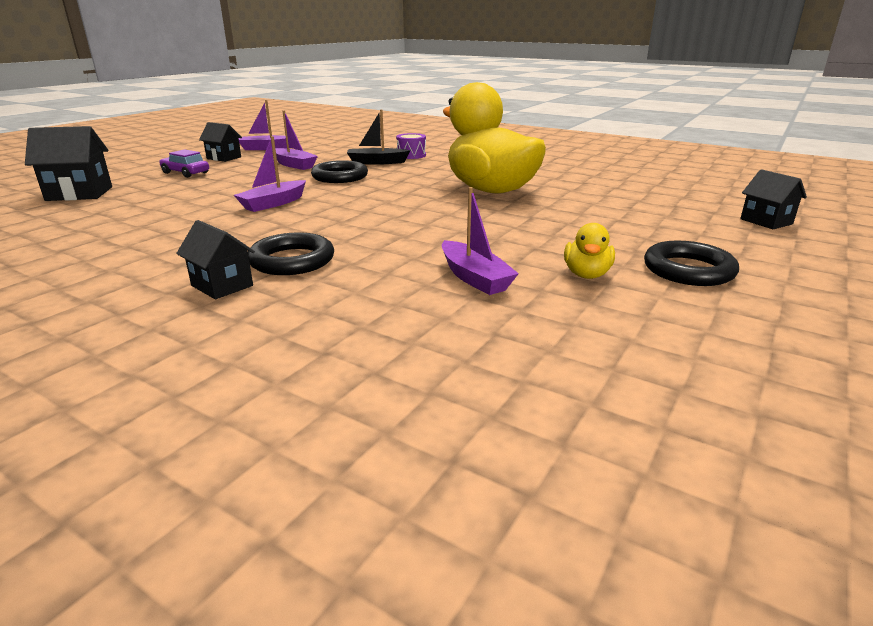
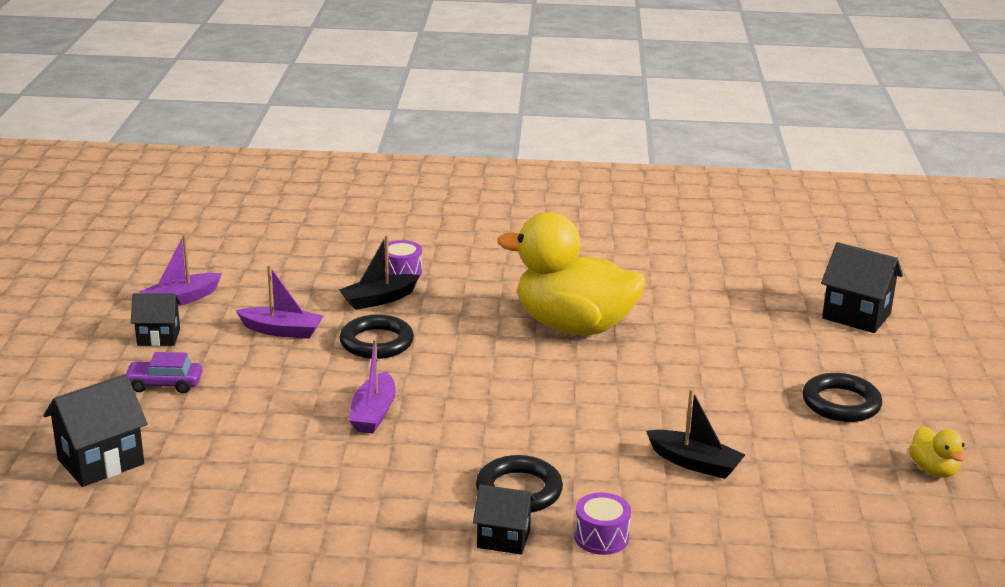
camera: 30 degrees left, 0 degrees up
(302, 306) = (601, 537): none -> purple drum
(474, 278) = (694, 463): purple boat -> black boat
(586, 274) = (773, 432): yellow duck -> yellow duck (934, 470)
(766, 221) = (856, 316): black house -> black house, size x1.55

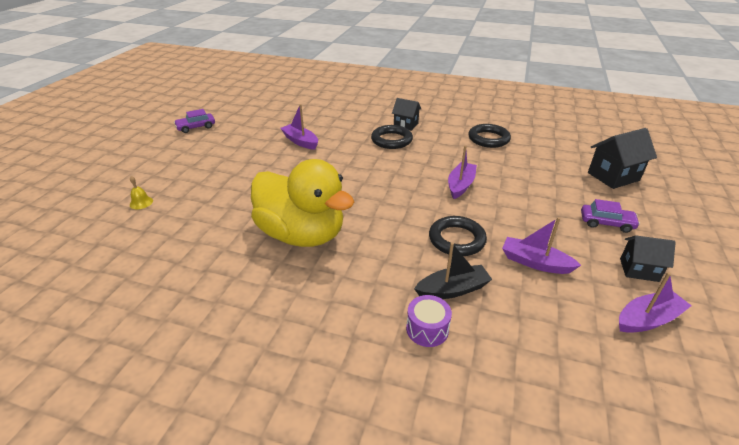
camera: 165 degrees left, 10 degrees up
(601, 537) = (364, 121): purple drum -> none
(694, 463) = (300, 141): black boat -> purple boat
(820, 336) = (141, 202): none -> yellow bell
(841, 403) = (193, 159): black ring -> black ring (488, 139)
(856, 316) = (92, 215): black house -> none
(934, 470) = (196, 127): yellow duck -> purple car

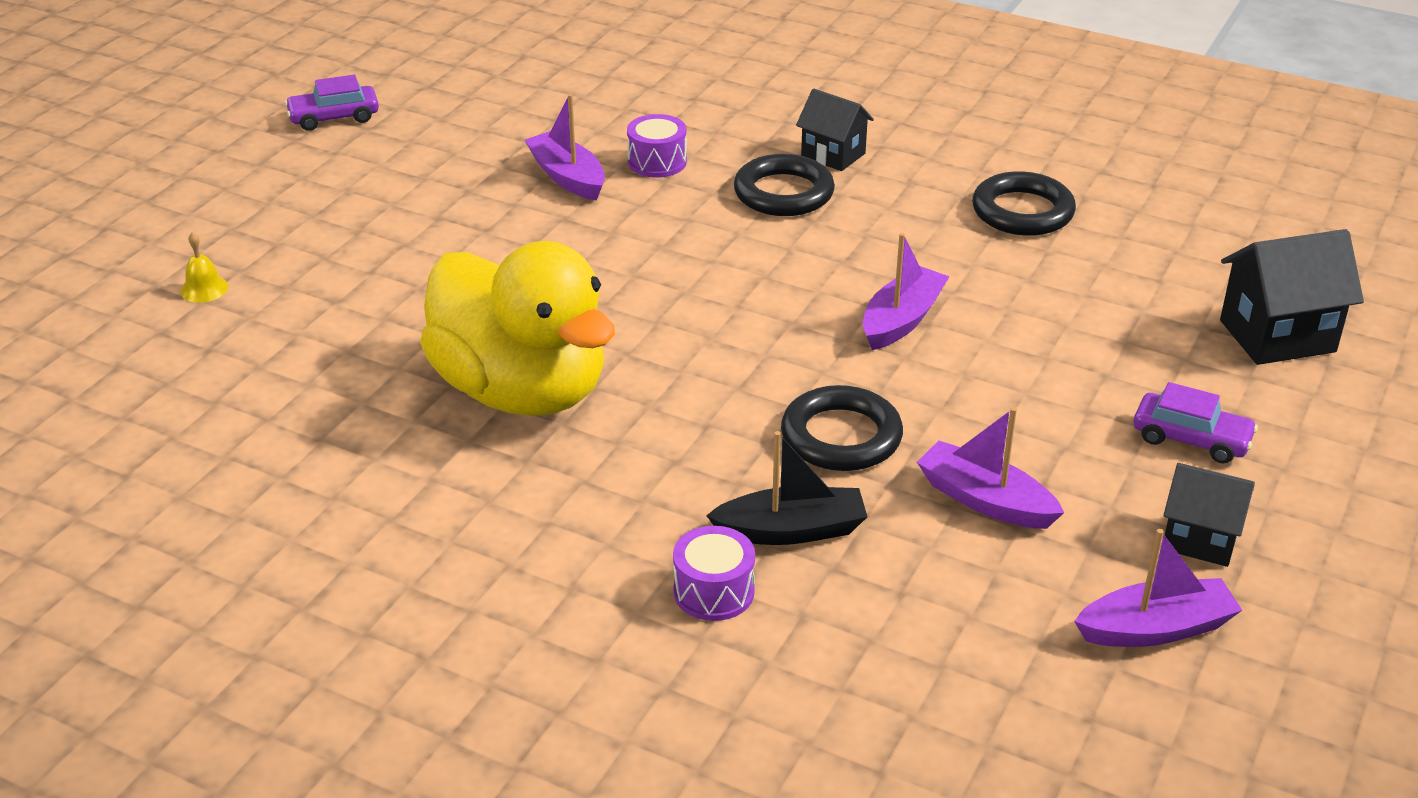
camera: 10 degrees right, 0 degrees up
(336, 133) = (657, 162): none -> purple drum

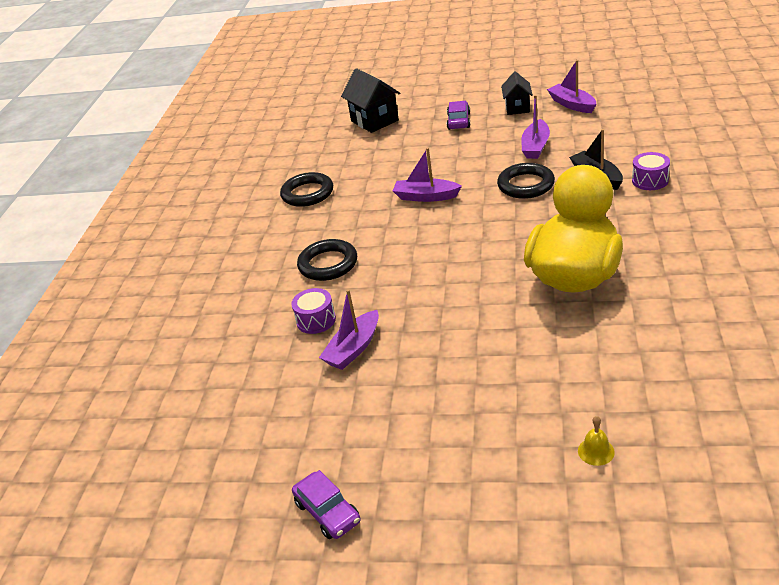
camera: 105 degrees left, 0 degrees up
(833, 155) = (276, 262): black house -> none

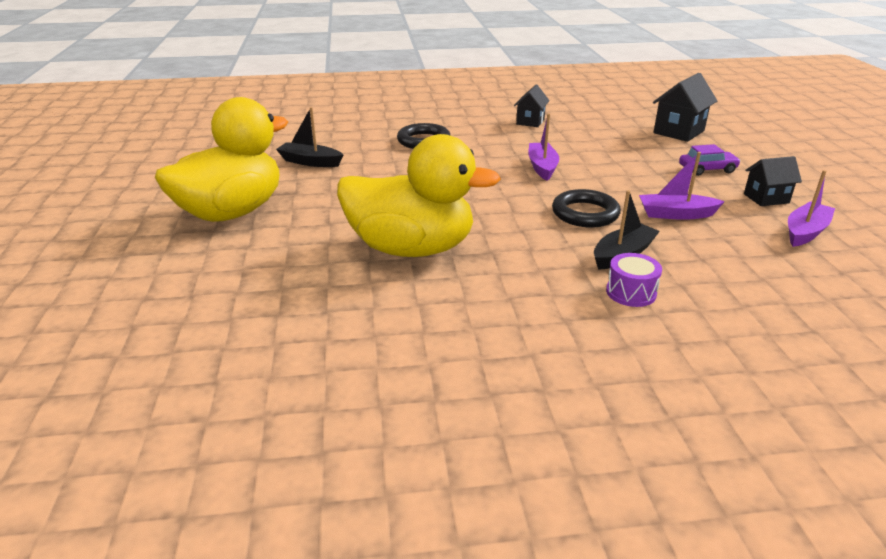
camera: 70 degrees right, 5 degrees down
(307, 193) = (530, 122): black ring -> black house
(316, 320) = (348, 146): purple drum -> none
(328, 512) = (139, 173): purple car -> none
(354, 348) = (310, 162): purple boat -> black boat
(475, 402) = (232, 212): none -> yellow duck
(596, 451) = (149, 268): yellow bell -> none

